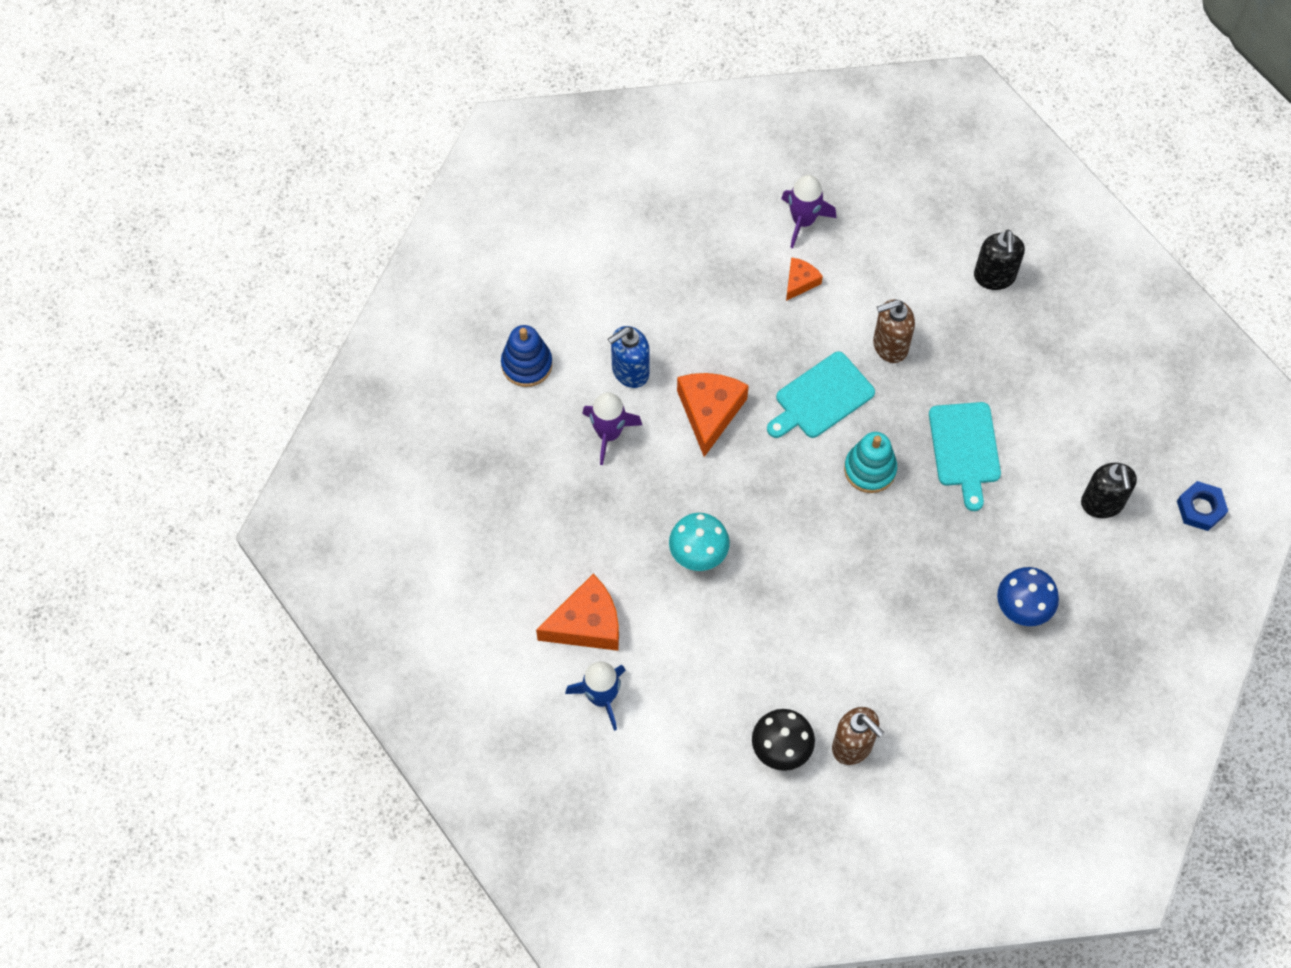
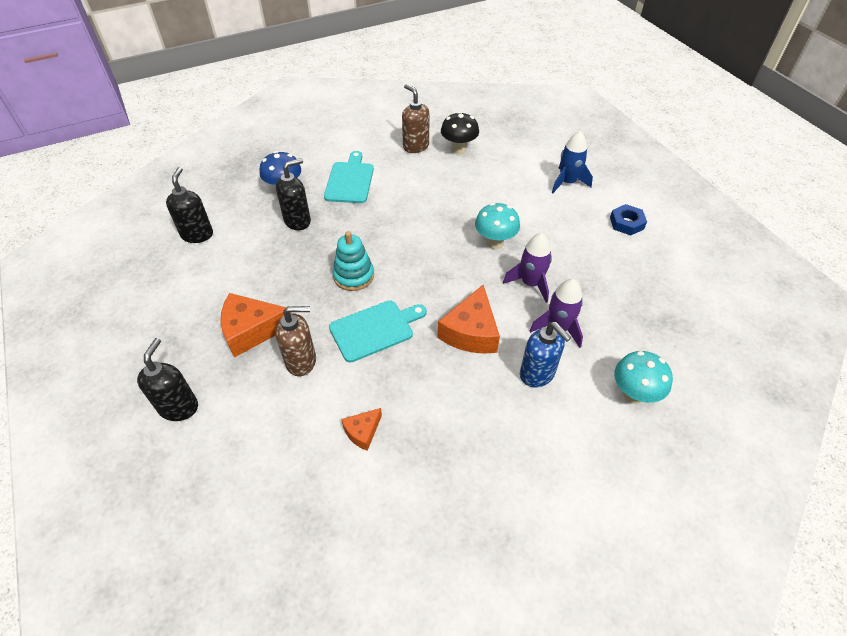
camera: 170 degrees left, 15 degrees down
(527, 364) = (633, 394): blue stacking toy -> turquoise mushroom
(586, 624) = (577, 217): orange cheese -> orange cheese (252, 330)
(630, 371) = (537, 374): blue soap dispenser -> blue soap dispenser turned 75 degrees clockwise
(803, 221) = (339, 498): purple rocket -> purple rocket (530, 283)
(965, 449) = (276, 279): turquoise cutting board -> turquoise cutting board (350, 180)
(977, 550) = (298, 221): none -> black soap dispenser
(1200, 508) = (133, 223): blue nut -> blue nut (626, 223)

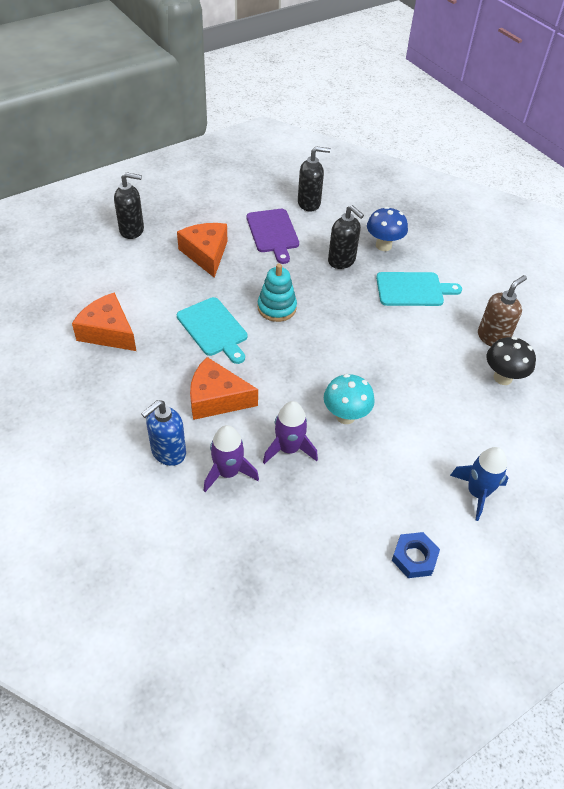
camera: 80 degrees right, 0 degrees up
(236, 268) = (273, 233): none -> purple cutting board
(301, 361) = (176, 287): brown soap dispenser -> none
(362, 432) = (108, 332): orange cheese -> orange cheese, size x1.86
(633, 394) = (145, 536): turquoise mushroom -> none

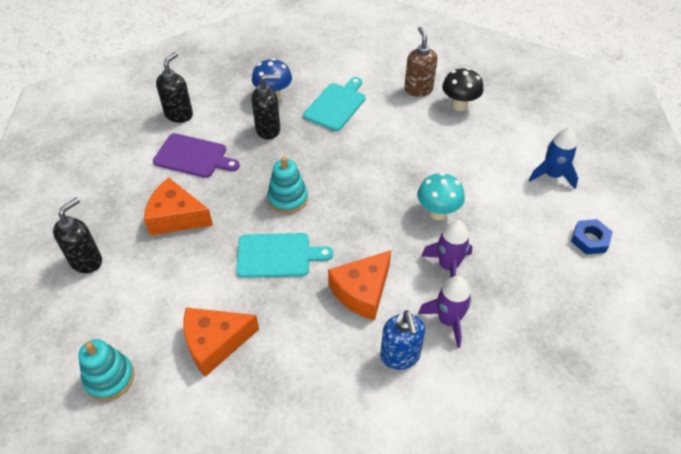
camera: 55 degrees left, 0 degrees up
(46, 292) = (109, 378): none -> turquoise stacking toy

